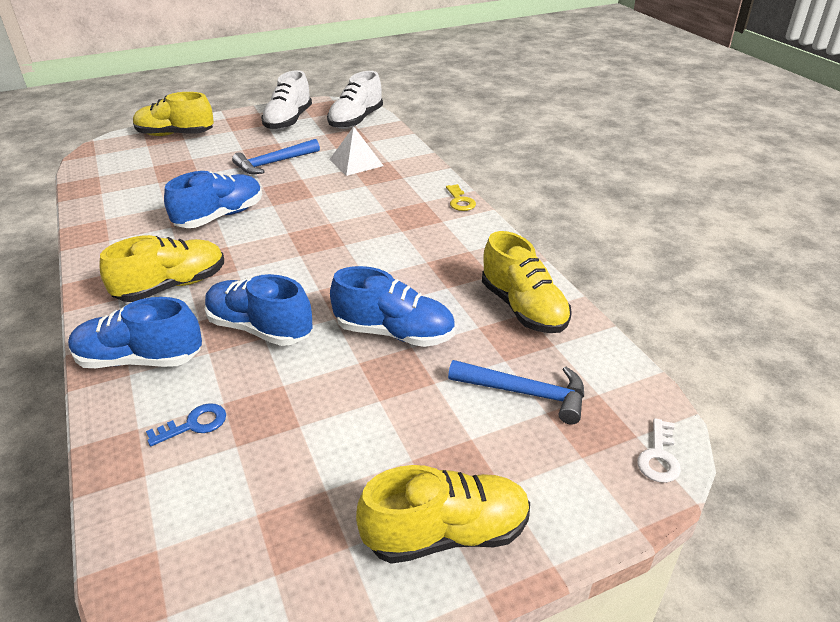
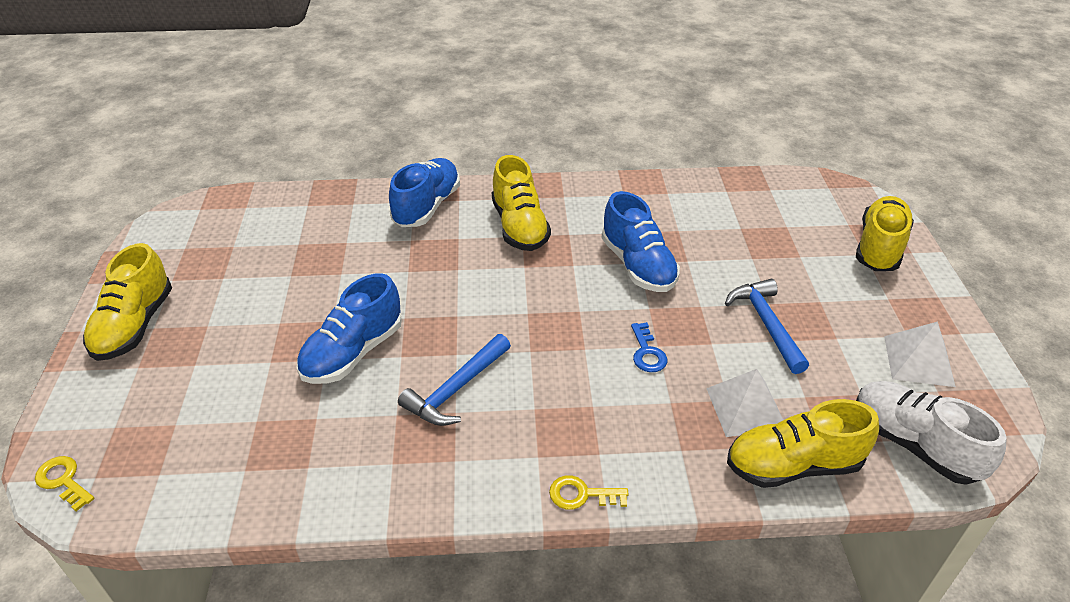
camera: 110 degrees right, 5 degrees up
(194, 424) = (335, 227): blue key -> blue key (647, 352)
(260, 328) = (421, 270): blue shoe -> none
(288, 121) = (918, 361): white shoe -> white pyramid
(523, 308) = (316, 468): yellow shoe -> yellow shoe (793, 465)
(526, 393) = (206, 419): blue hammer -> blue hammer (456, 389)
(659, 457) = (63, 480): white key -> yellow key

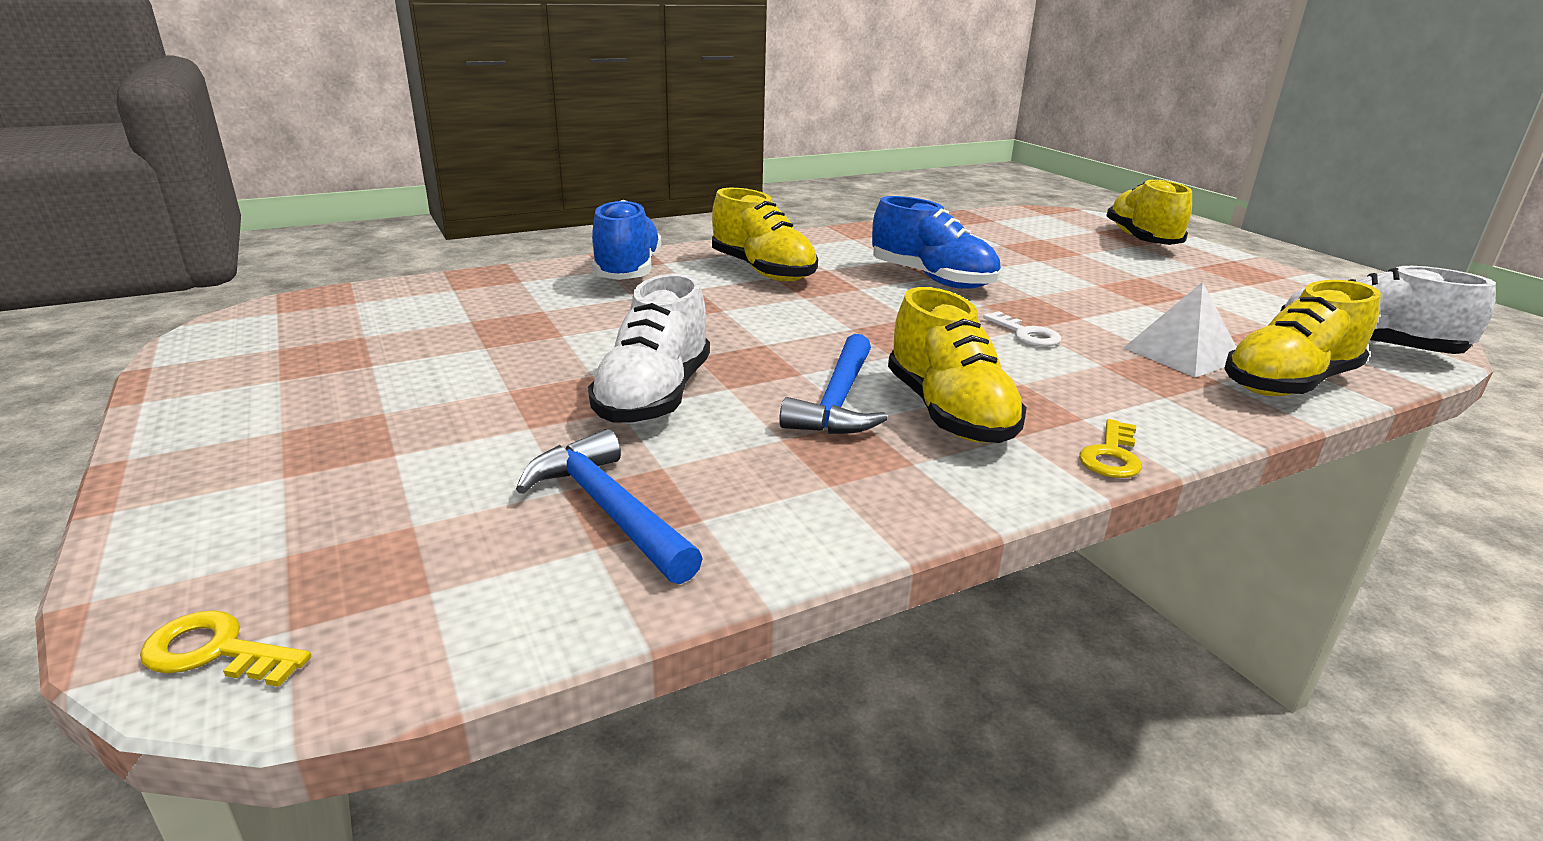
camera: 25 degrees left, 15 degrees down
(134, 325) = (242, 434): yellow shoe -> yellow shoe (948, 413)
(353, 353) = (654, 396): blue shoe -> white shoe
(581, 494) = (1111, 456): yellow key -> yellow key turned 45 degrees counterclockwise
(647, 352) = (1026, 334): blue key -> white key
(766, 324) = (1115, 297): blue hammer -> blue hammer (608, 509)
(918, 361) = (1282, 297): white pyramid -> none

